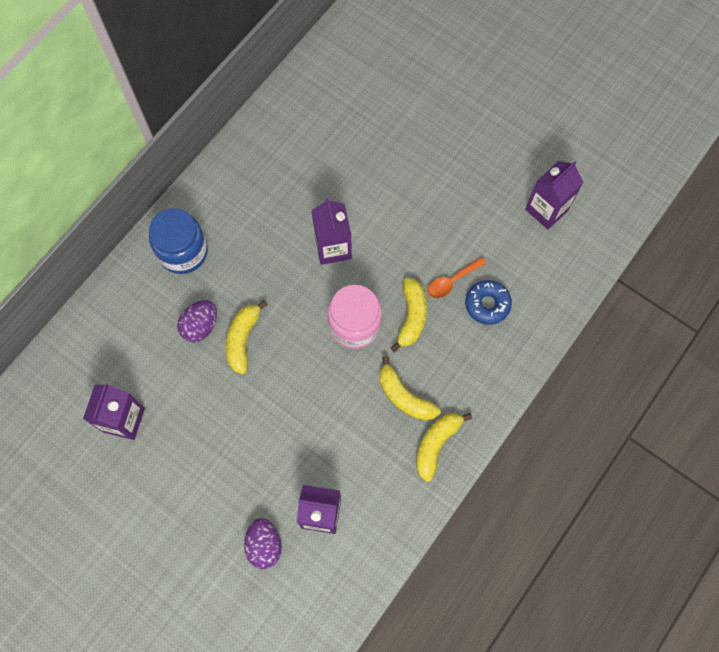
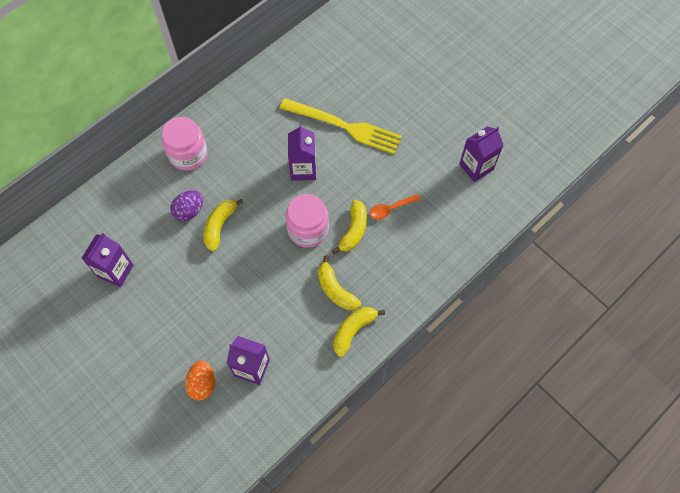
camera: 10 degrees right, 5 degrees down
(183, 251) = (188, 154): blue jar -> pink jar
(264, 545) = (202, 384): purple egg -> orange egg
(374, 183) = (344, 126): none -> yellow fork
(487, 304) = (415, 231): blue donut -> none

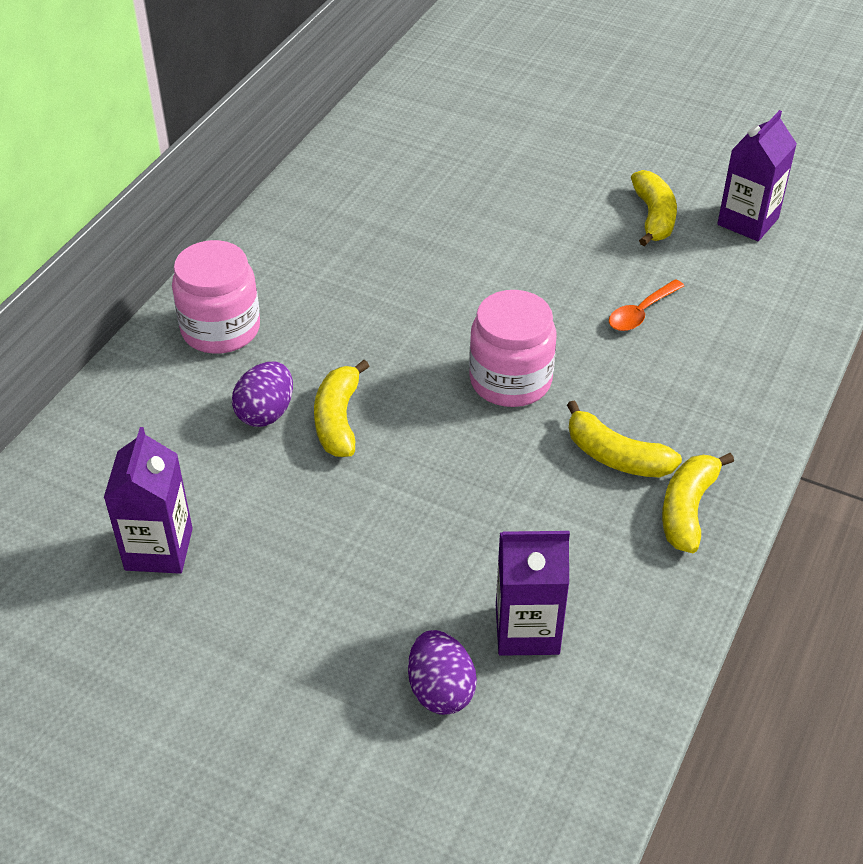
camera: 20 degrees left, 20 degrees down
(202, 384) = (440, 690): orange egg -> purple egg
(303, 169) = (451, 297): purple carton -> none
(344, 126) = (490, 222): yellow fork -> none
(353, 230) = (594, 360): yellow banana -> yellow banana (653, 217)

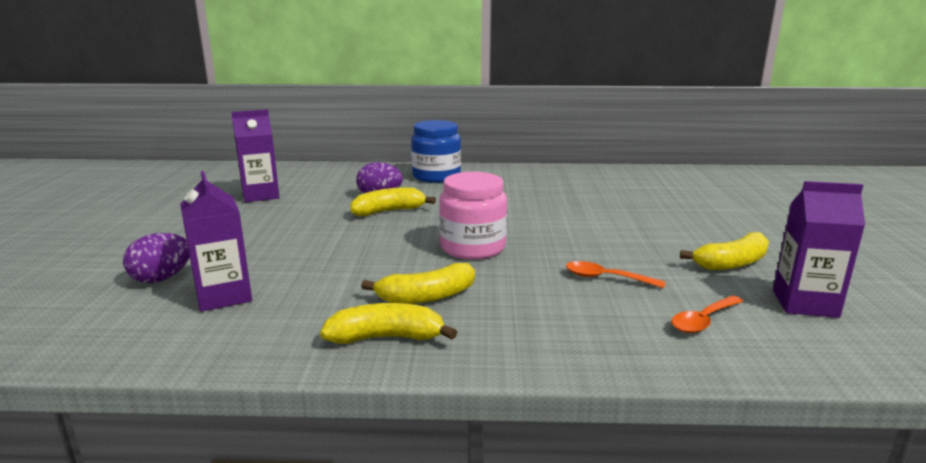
camera: 65 degrees right, 25 degrees down
(220, 329) = (436, 176): pink jar -> blue jar
(616, 456) = (426, 297): yellow banana -> yellow banana turned 120 degrees counterclockwise
(749, 294) = (703, 321): none -> orange spoon

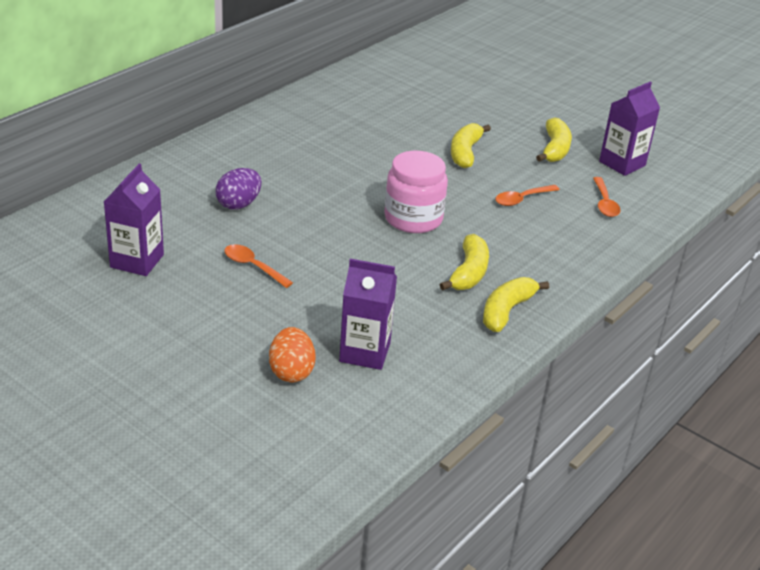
camera: 55 degrees left, 15 degrees up
(162, 278) = (291, 372): purple egg -> orange egg
(303, 223) = (253, 266): none -> orange spoon
(389, 211) = (286, 217): yellow banana -> yellow banana (465, 152)
(436, 176) = (228, 155): blue jar -> none

